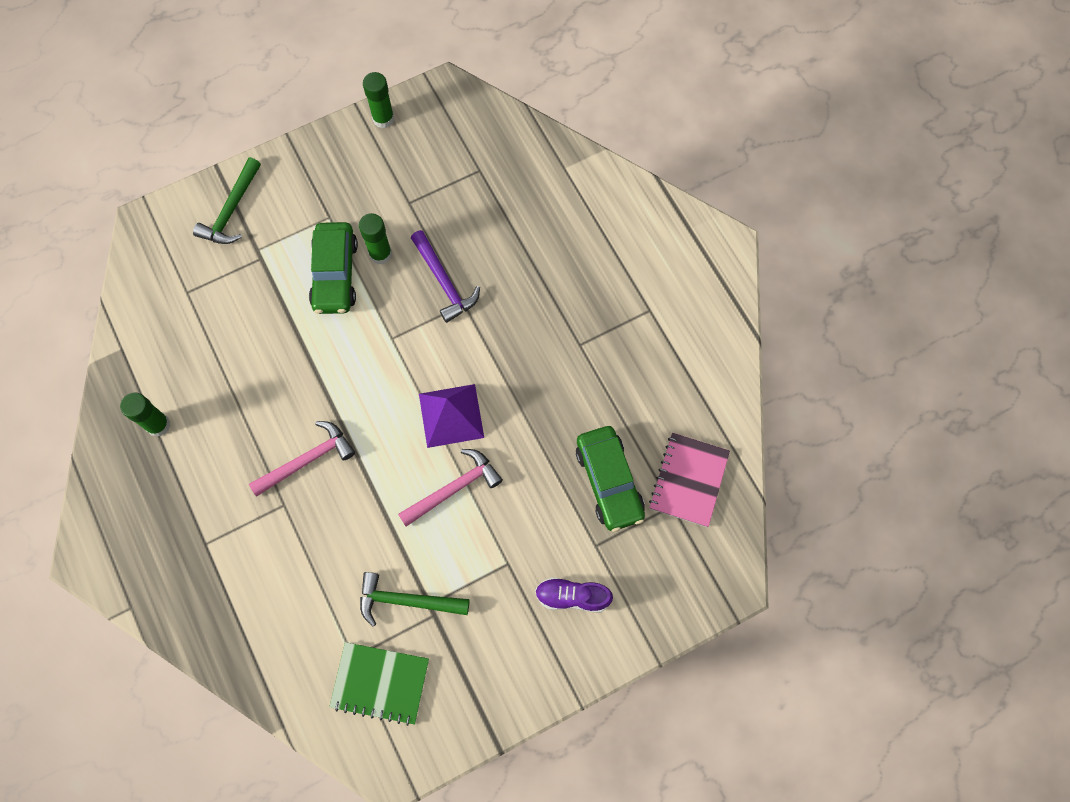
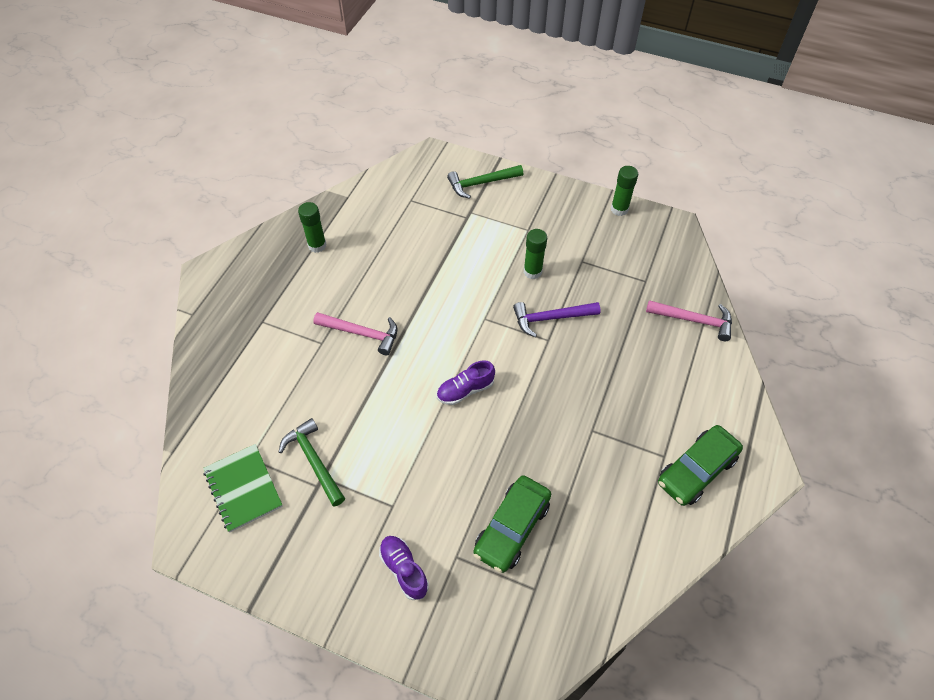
camera: 50 degrees right, 15 degrees down
(335, 274) = (495, 259): green car -> green car (696, 470)
(444, 282) = (550, 318): purple hammer -> purple hammer turned 60 degrees clockwise
(451, 415) = (465, 390): purple pyramid -> purple shoe
(454, 488) = (417, 430): pink hammer -> pink hammer (694, 320)
(688, 480) = (565, 586): pink notebook -> none

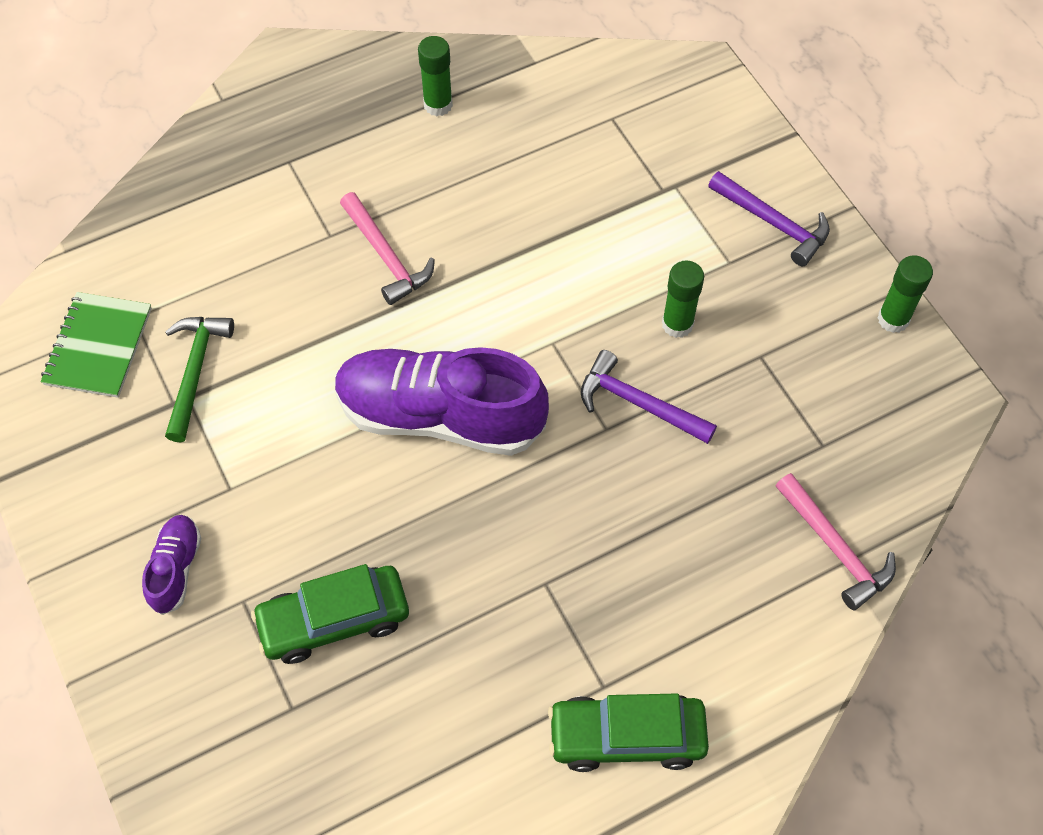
camera: 40 degrees right, 5 degrees up
(465, 390) = (440, 416): purple shoe -> purple shoe, size x2.18
(481, 183) = (730, 154): green hammer -> none
(530, 201) = (773, 223): none -> purple hammer

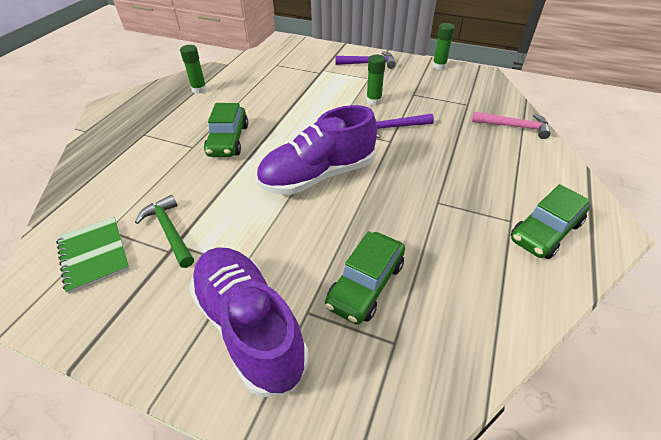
camera: 40 degrees left, 15 degrees down
(176, 569) = (249, 326): purple shoe -> purple shoe, size x2.18
(386, 257) = (228, 140): pink hammer -> green car

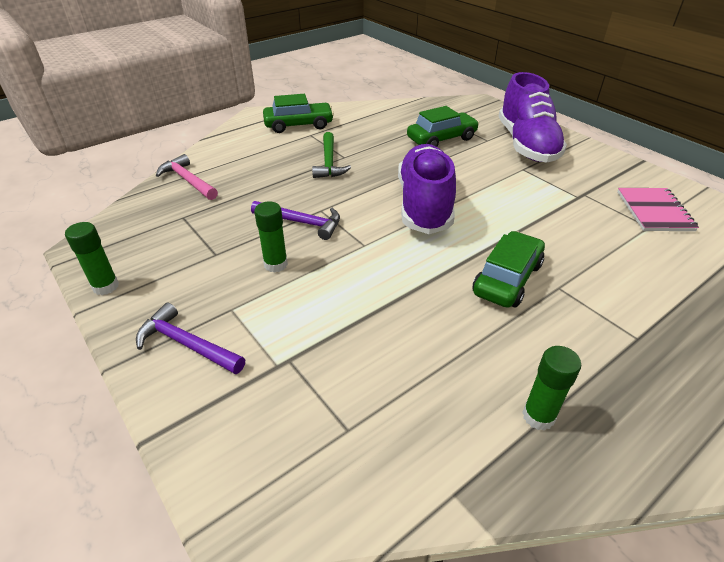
camera: 150 degrees left, 5 degrees down
(94, 255) = (654, 211): green notebook -> pink notebook
(169, 231) = (584, 207): green hammer -> green hammer (329, 162)
(318, 176) = (424, 205): purple shoe -> purple shoe turned 90 degrees counterclockwise

